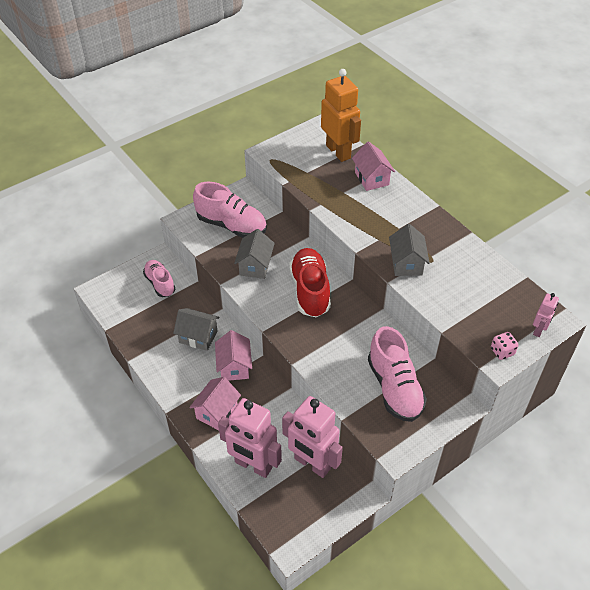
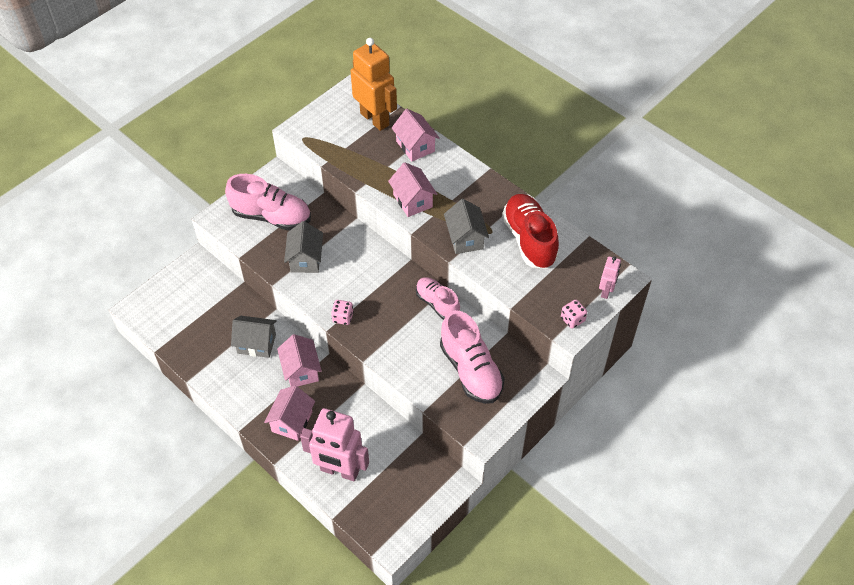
camera: 10 degrees left, 5 degrees up
(160, 283) = (203, 290): pink shoe -> pink shoe (437, 303)
(280, 321) = (343, 317): none -> pink dice
(310, 291) = (368, 279): red shoe -> red shoe (529, 240)
(312, 464) = (398, 459): pink robot -> none
(362, 224) = (413, 201): none -> pink house

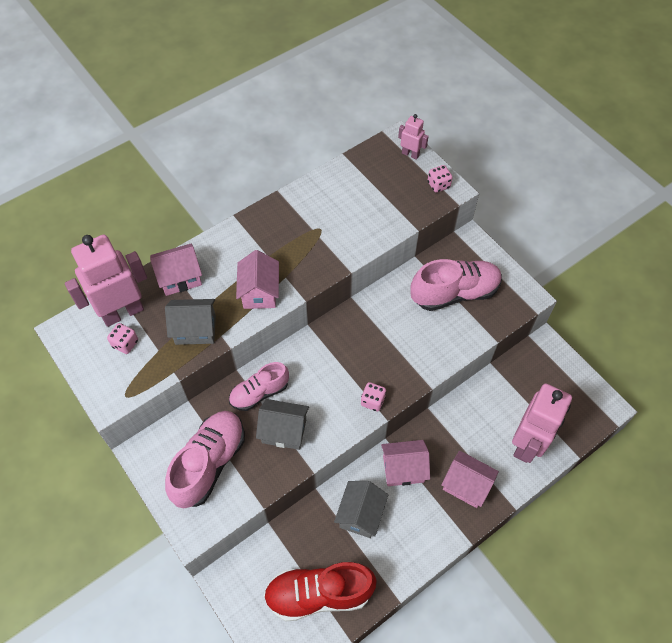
camera: 80 degrees left, 5 degrees up
(347, 127) = (125, 344): none -> pink dice
(375, 119) = (122, 312): orange robot -> pink robot
(413, 201) = (259, 292): pink house -> pink house turned 75 degrees counterclockwise
(437, 303) = (370, 309): pink shoe -> pink shoe (259, 393)
(465, 238) = (323, 252): grey house -> grey house (195, 329)
(529, 240) = (337, 200): red shoe -> red shoe (319, 594)

